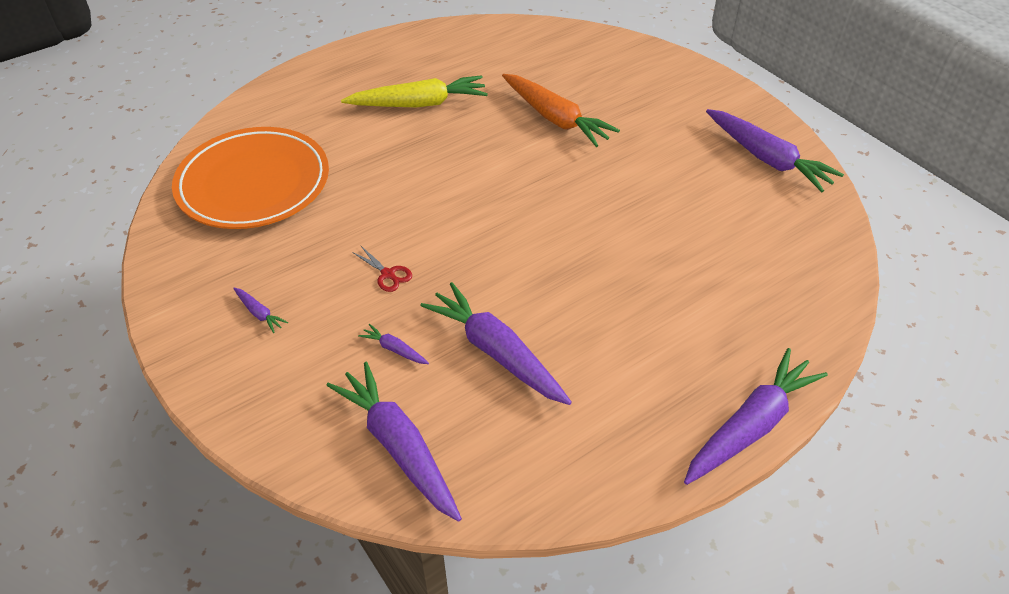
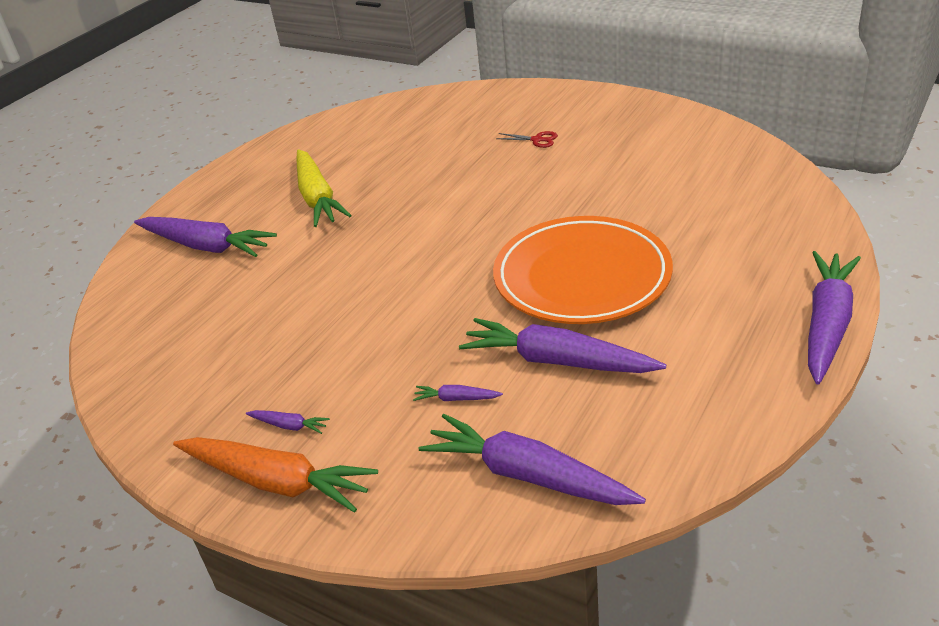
camera: 20 degrees left, 10 degrees down
(253, 183) = (193, 320): orange plate -> orange plate (582, 277)
(388, 274) = (398, 341): red scissors -> red scissors (537, 140)
(419, 104) = (317, 198): yellow carrot -> yellow carrot turned 105 degrees clockwise
(555, 118) = (460, 165): orange carrot -> orange carrot (277, 482)
(767, 159) = (672, 131): purple carrot -> purple carrot (206, 246)

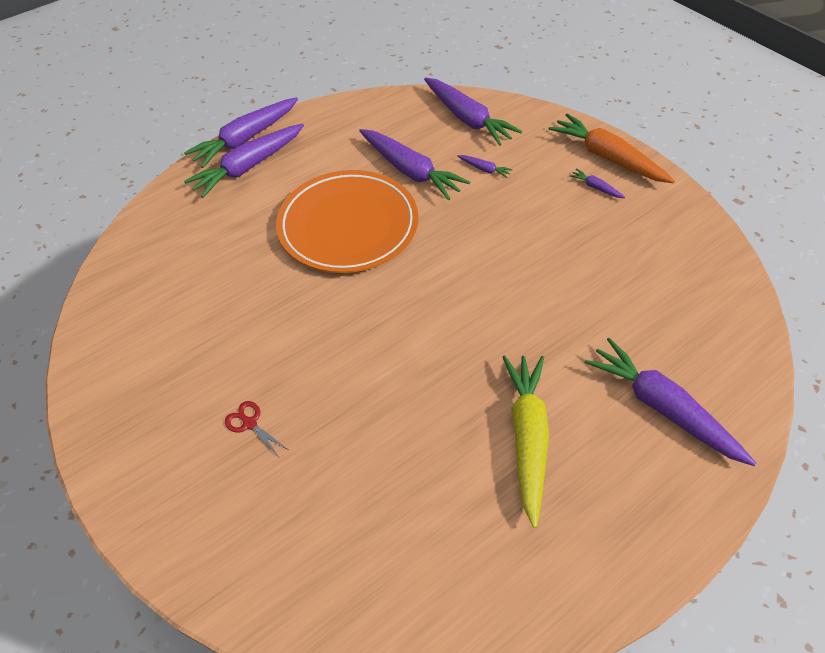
camera: 160 degrees left, 15 degrees up
(774, 293) = (248, 167): none -> purple carrot

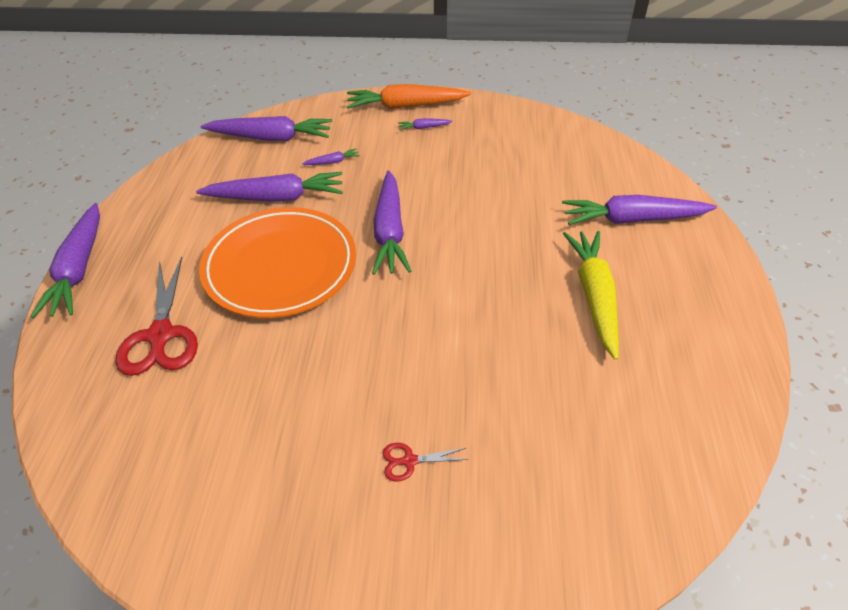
camera: 50 degrees left, 5 degrees down
(232, 218) = (161, 335): none -> red scissors
(248, 167) = (116, 287): purple carrot -> purple carrot (390, 232)
(527, 437) = (594, 296): yellow carrot -> yellow carrot turned 45 degrees clockwise

